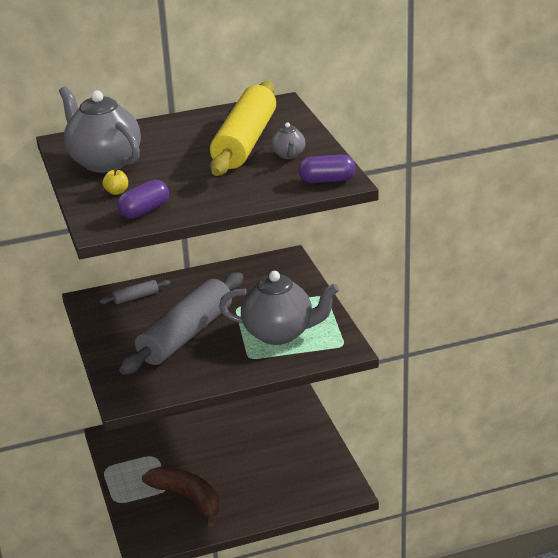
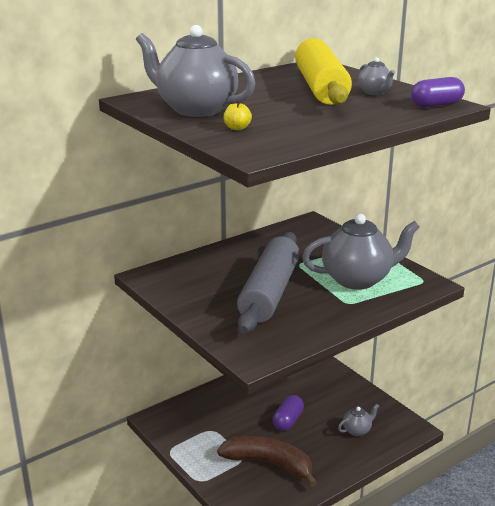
camera: 20 degrees left, 5 degrees down
(136, 297) = (193, 268): grey rolling pin -> none
(144, 211) = (286, 139): purple capsule -> purple capsule (288, 421)
(292, 483) = (357, 430): none -> grey teapot

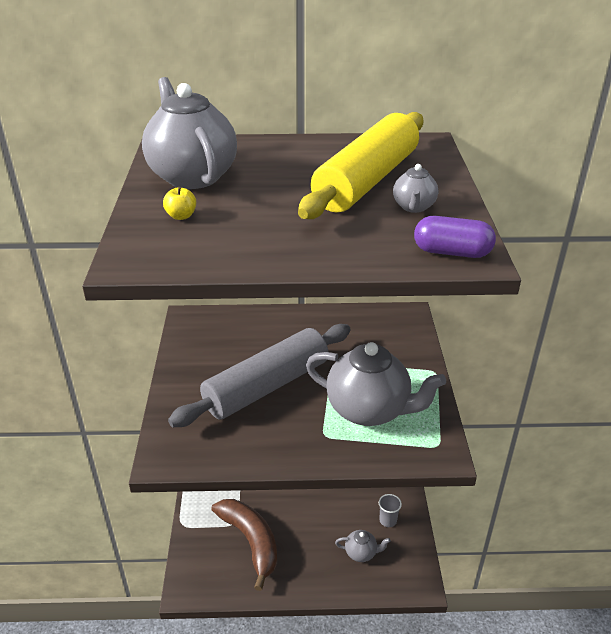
camera: 35 degrees right, 10 degrees up
(288, 421) = (308, 506): purple capsule -> none
(354, 402) = (388, 520): none -> grey cup

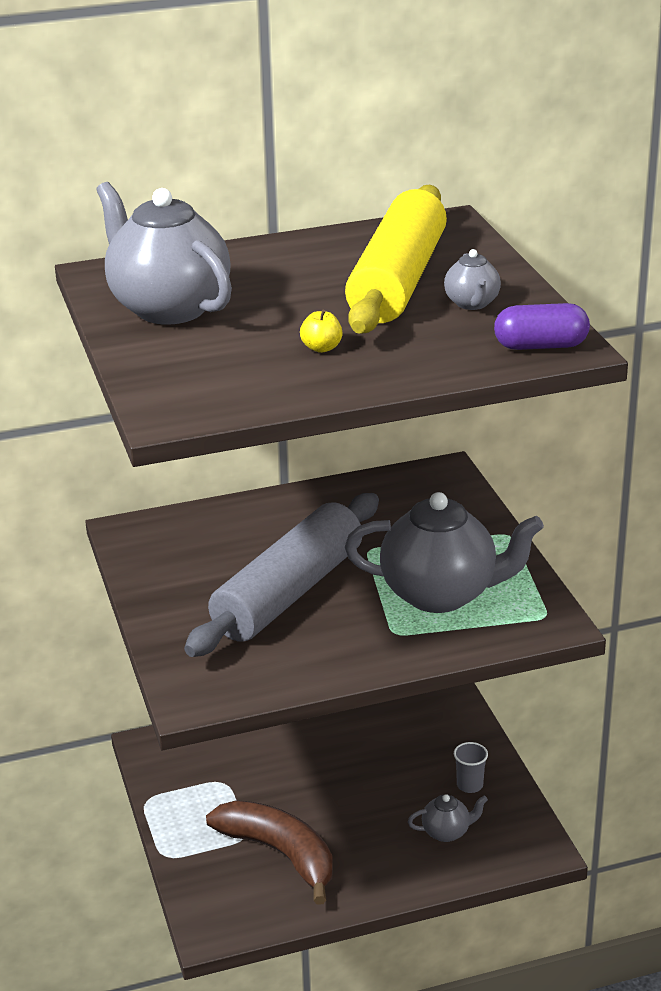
camera: 15 degrees left, 5 degrees down
(181, 216) = (192, 356): yellow apple -> yellow apple (321, 348)

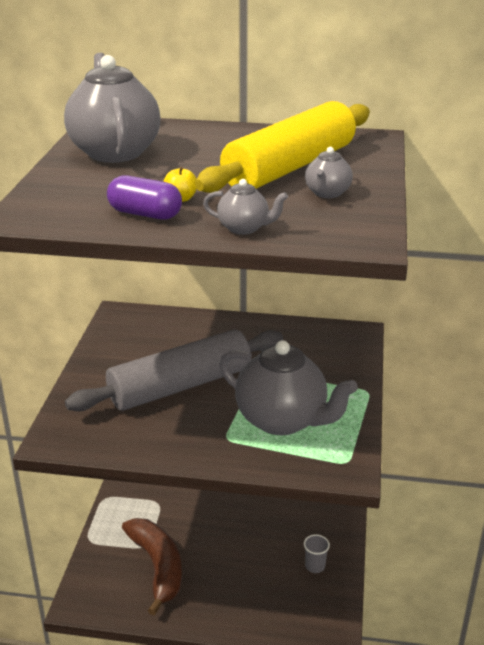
camera: 25 degrees right, 0 degrees up
(447, 832) = (276, 595): grey teapot -> grey teapot (244, 228)
(540, 346) = (346, 235): purple capsule -> purple capsule (145, 214)

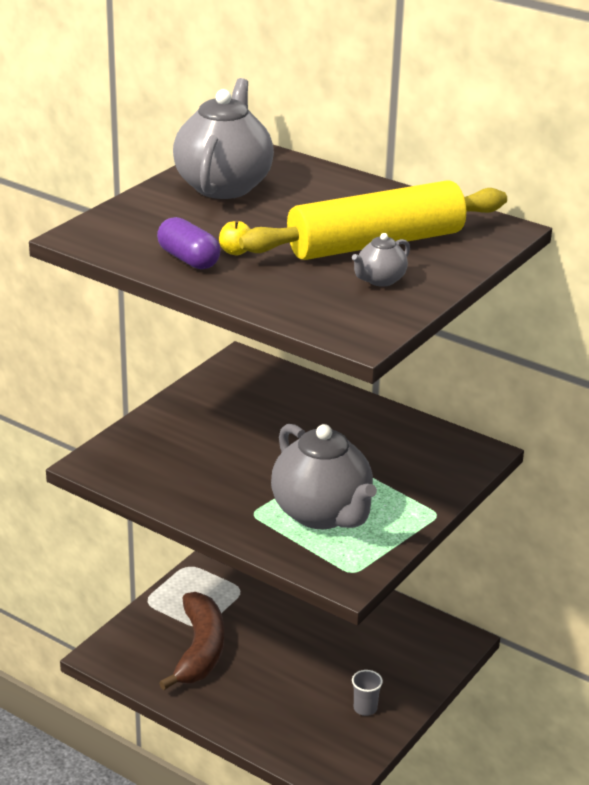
camera: 25 degrees right, 0 degrees up
(180, 386) = (247, 450): grey rolling pin -> none
(244, 228) = (262, 295): grey teapot -> none

